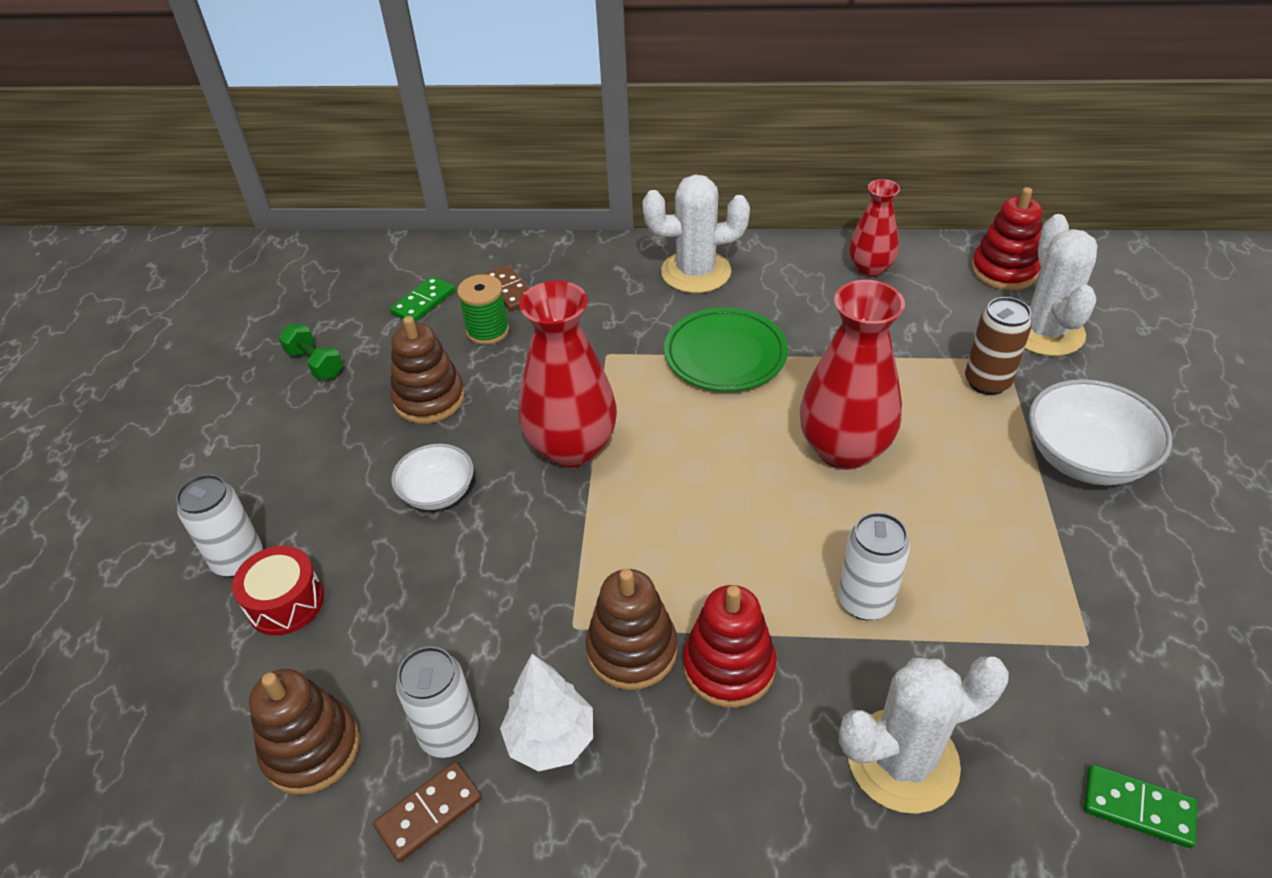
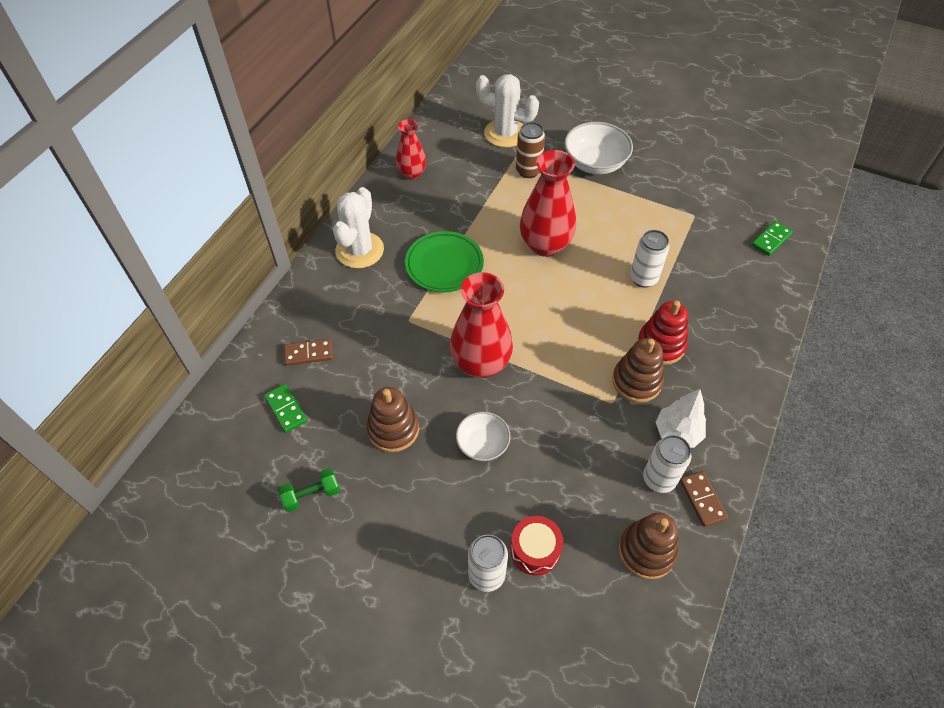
camera: 70 degrees left, 10 degrees up
(488, 331) = (344, 378): green spool -> none
(903, 760) = (729, 302): white cactus -> none
(1004, 270) = (450, 124): red stacking toy -> none

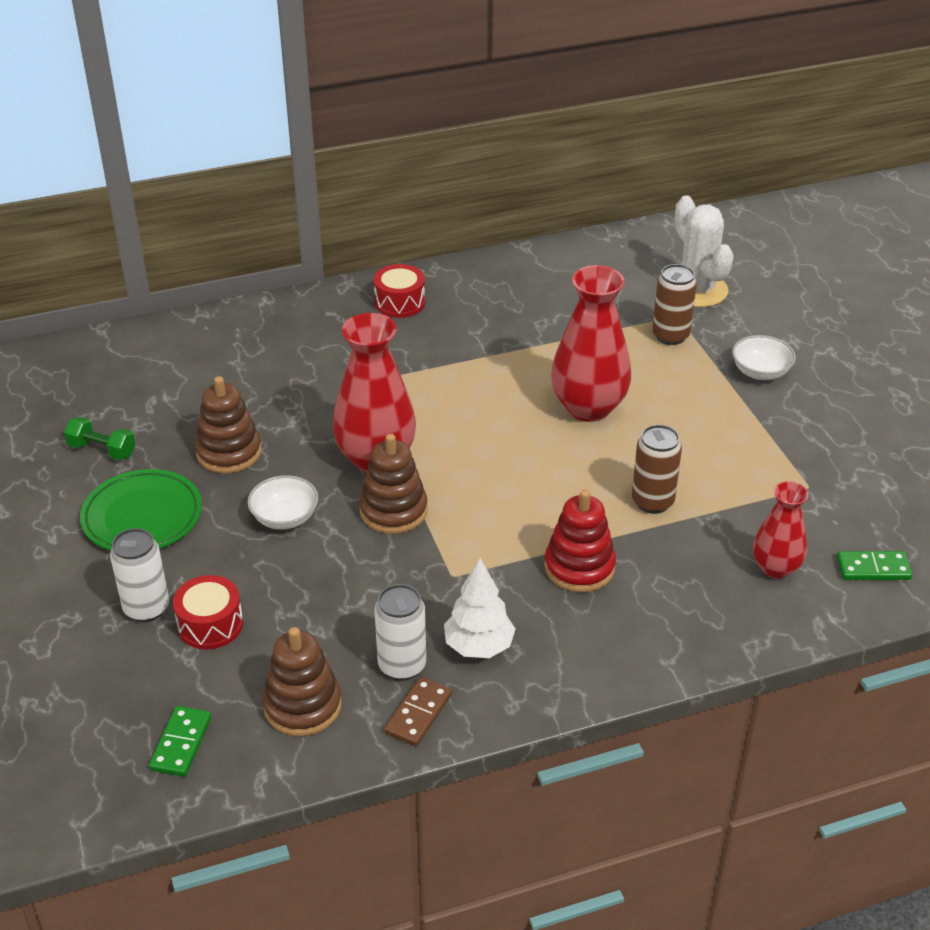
camera: 45 degrees right, 15 degrees down
(286, 409) = (169, 379): green domino -> green domino (181, 743)
(309, 353) = (243, 351): brown domino -> none
(359, 250) = (400, 302): white cactus -> red drum
(412, 173) = (542, 270): red vase -> red vase (775, 568)
(444, 265) = (460, 361): green plate -> green plate (142, 516)
(595, 163) = (760, 372): white bowl -> white bowl, size x0.62
(636, 381) = (505, 577): brown stacking toy -> brown stacking toy (393, 511)
(643, 278) = (652, 502): white can -> brown can

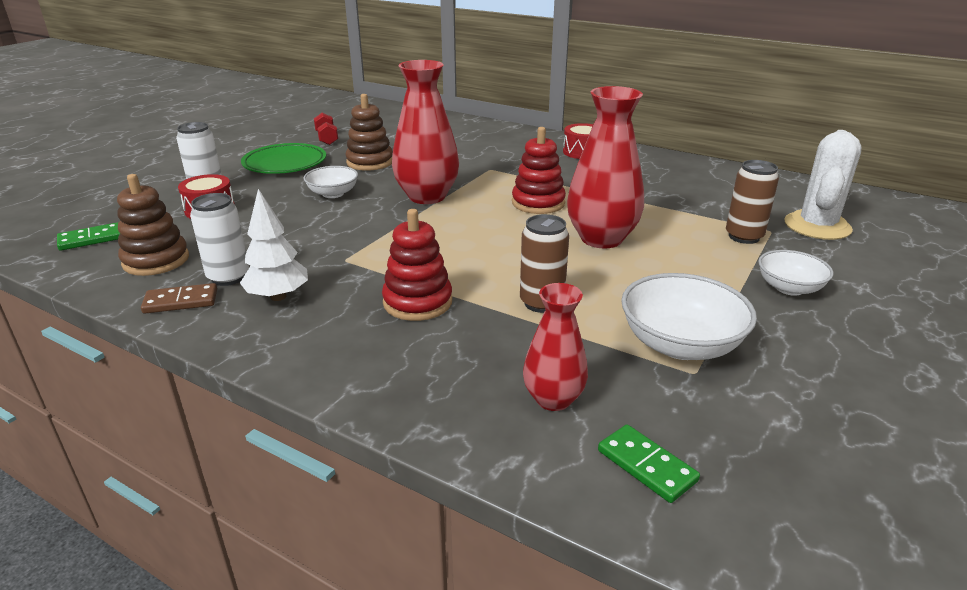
camera: 50 degrees right, 10 degrees down
(102, 450) = (327, 138): green dumbbell -> red dumbbell
(393, 511) = (384, 219): brown stacking toy -> none
(479, 400) = (538, 203): none -> red stacking toy
(773, 471) = (680, 344): none -> white bowl

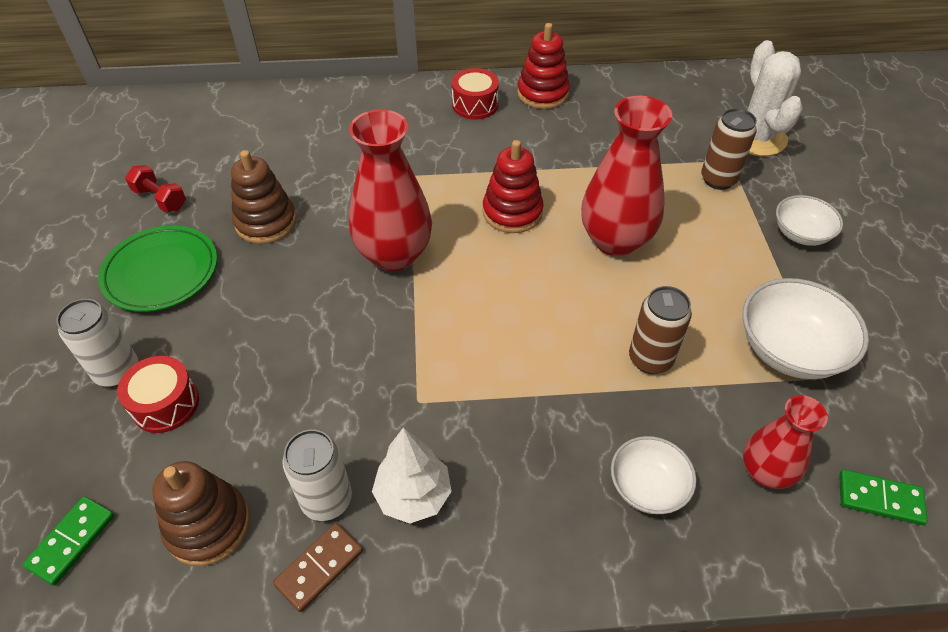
camera: 35 degrees left, 20 degrees up
(333, 194) = (285, 300): white bowl -> white bowl (647, 487)
(417, 302) = (550, 421): red stacking toy -> red stacking toy (542, 94)

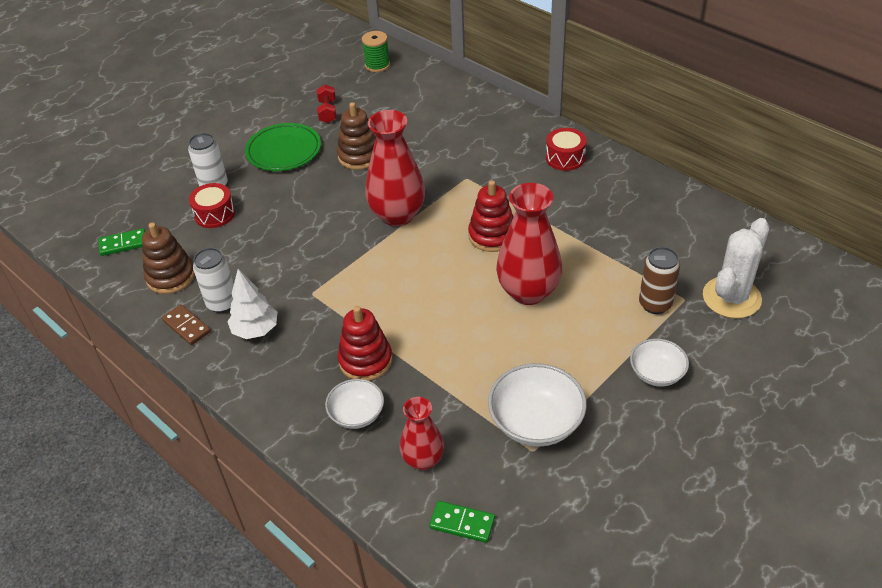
camera: 50 degrees right, 5 degrees down
(156, 121) = (377, 65): none -> green spool
(319, 567) = (187, 326): brown domino -> brown domino turned 45 degrees clockwise
(542, 94) = (621, 176): red stacking toy -> red stacking toy (365, 360)
(650, 359) = (449, 364): brown can -> none
(880, 498) = (462, 523): green domino -> green domino turned 45 degrees counterclockwise

